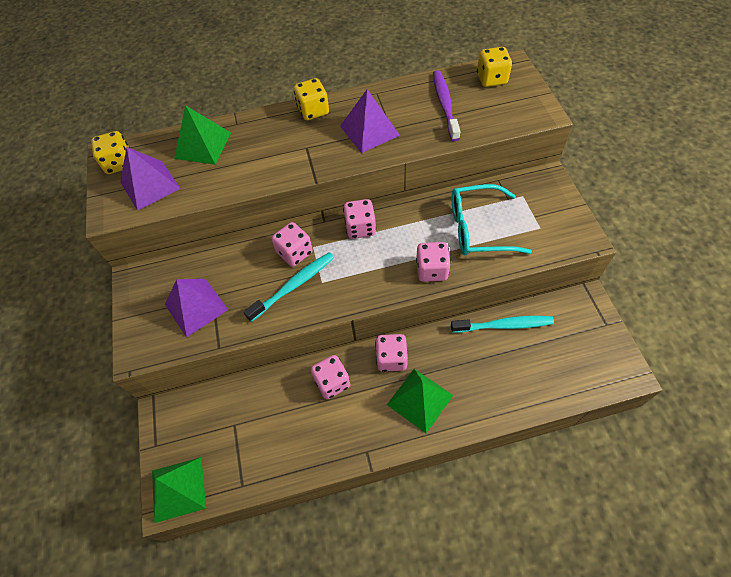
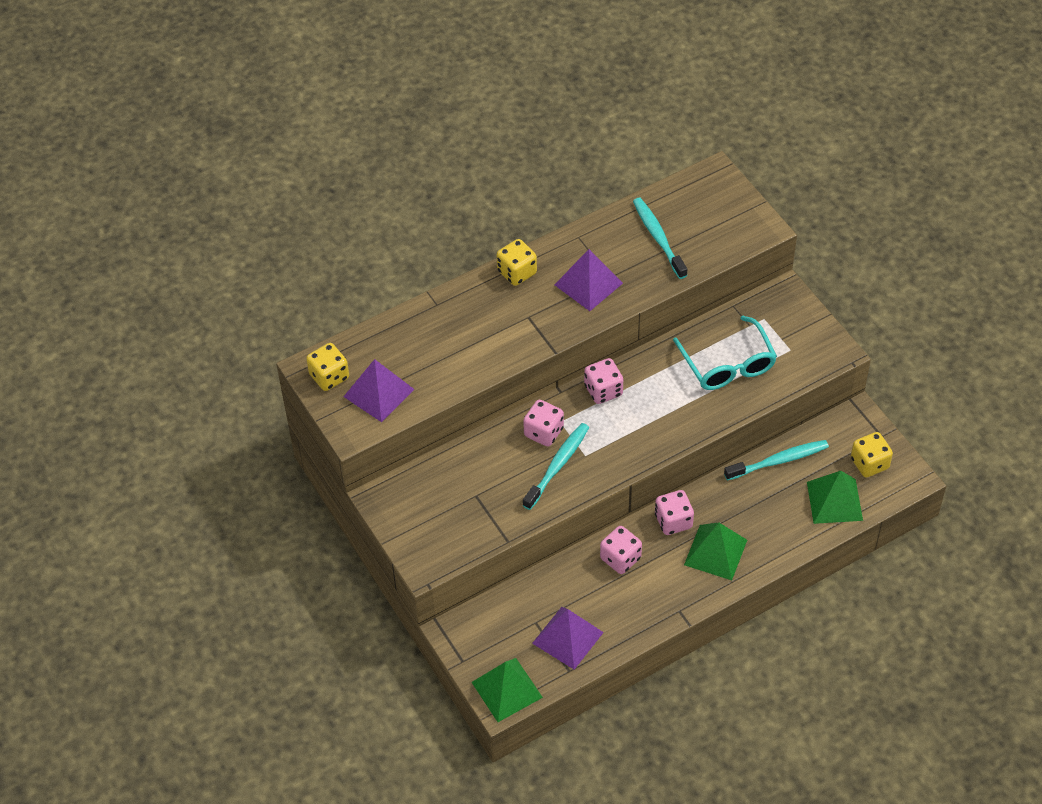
camera: 20 degrees left, 5 degrees down
(196, 307) = (464, 509): purple pyramid -> purple pyramid (567, 637)
(203, 145) = (412, 337): green pyramid -> green pyramid (834, 501)
(432, 270) = (694, 418): pink dice -> none
(444, 104) = (658, 237): purple toothbrush -> turquoise toothbrush
(478, 228) = (727, 364): turquoise glasses -> turquoise glasses turned 90 degrees counterclockwise
(491, 79) = (698, 196): yellow dice -> yellow dice (869, 463)

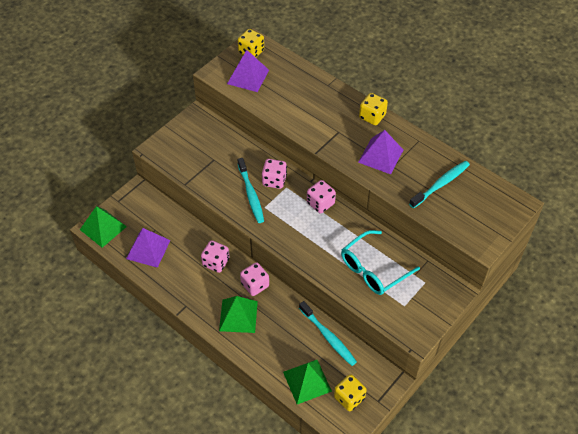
camera: 70 degrees right, 0 degrees up
(557, 465) = (251, 194): turquoise toothbrush -> turquoise toothbrush turned 60 degrees clockwise

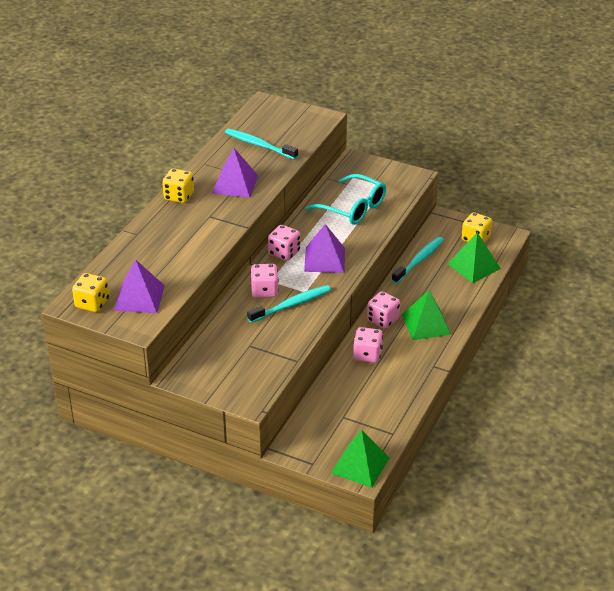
camera: 105 degrees left, 15 degrees down
(148, 249) = (374, 415): purple pyramid -> purple pyramid (324, 259)

